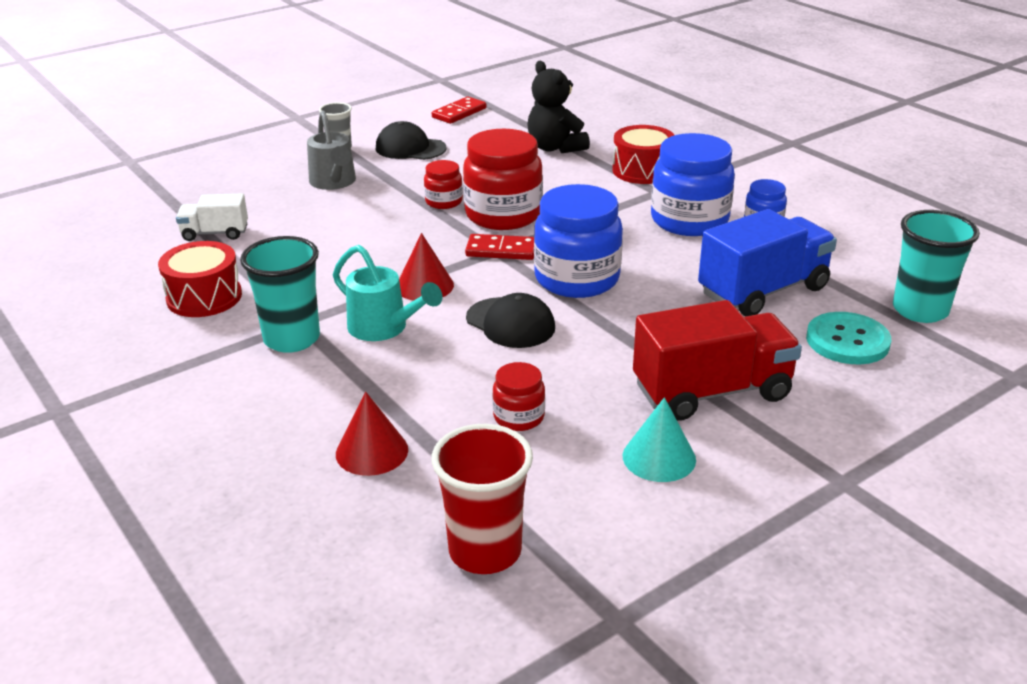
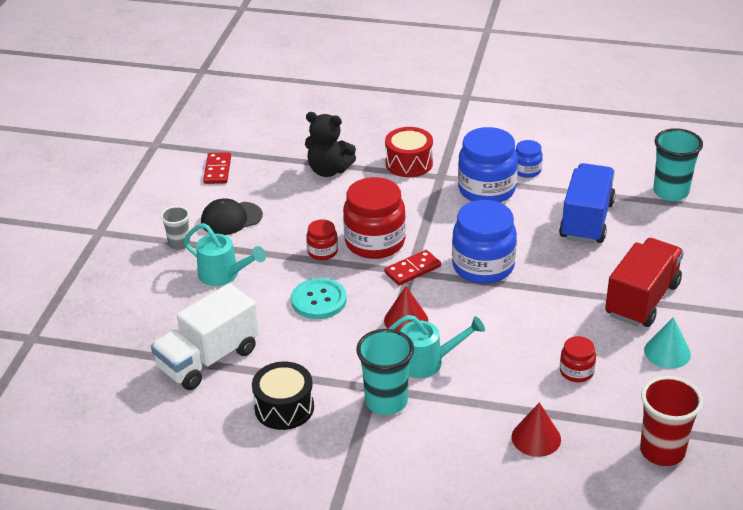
camera: 40 degrees left, 5 degrees up
(204, 297) = (284, 408): red drum -> black drum
(215, 233) = (208, 359): white truck -> white truck, size x1.84
(334, 182) = (223, 275): grey watering can -> turquoise watering can
(510, 323) = (490, 317): black cap -> none
(847, 341) = (662, 231): turquoise button -> turquoise button (319, 300)

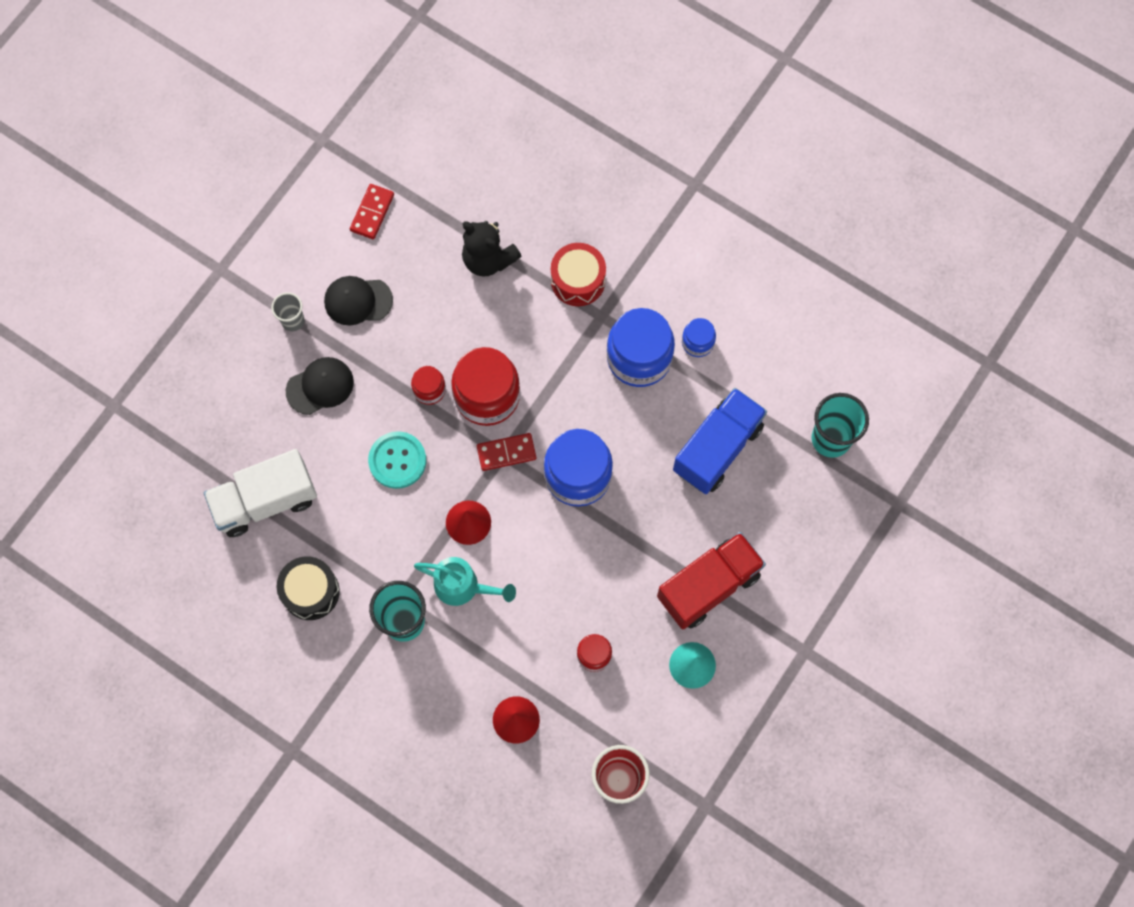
camera: 20 degrees right, 35 degrees up
(223, 275) = (320, 386): turquoise watering can -> black cap

